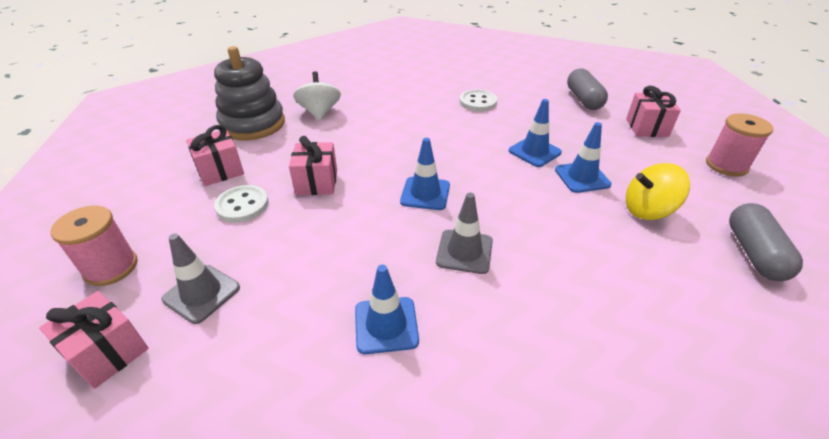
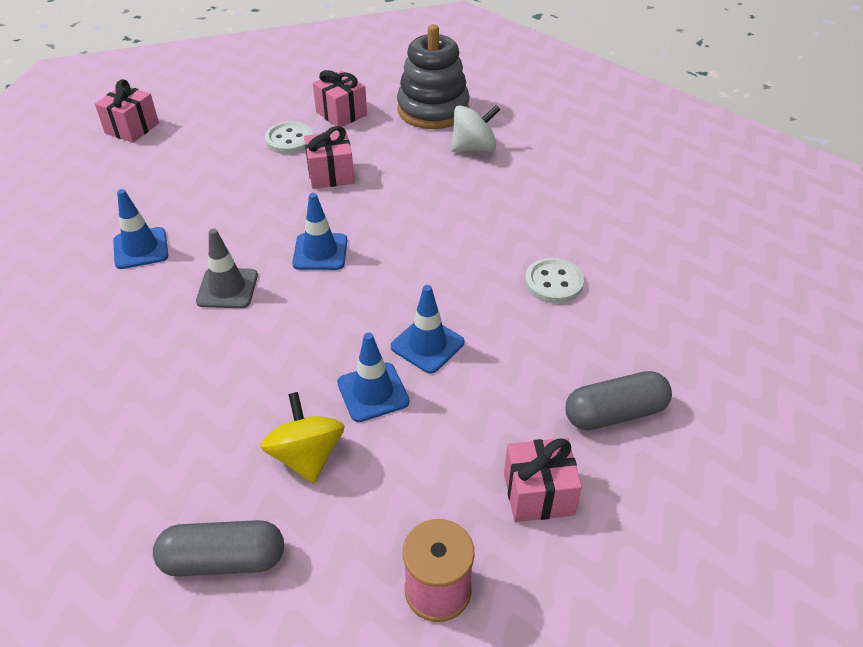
camera: 80 degrees right, 5 degrees up
(111, 267) = (211, 102): pink spool -> none
(201, 293) = (182, 149): grey traffic cone -> none

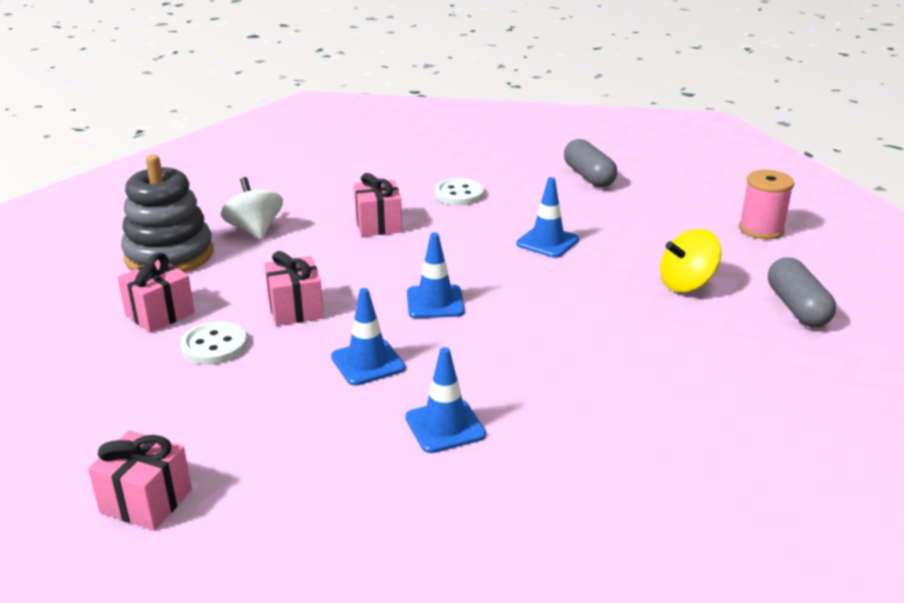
camera: 95 degrees left, 15 degrees down
(227, 288) = (502, 351): grey traffic cone -> none
(373, 392) = (609, 261): blue traffic cone -> blue traffic cone (368, 362)
(538, 494) = (669, 200): pink gift -> pink gift (378, 224)

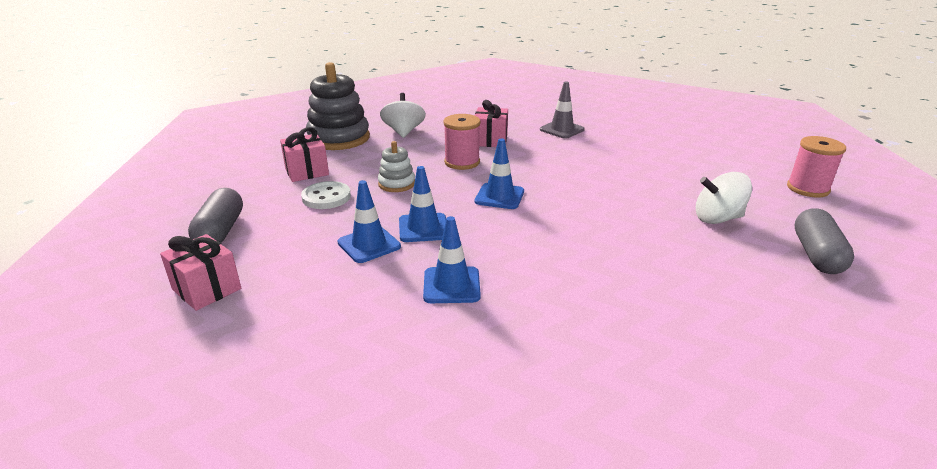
camera: 20 degrees right, 0 degrees up
(295, 309) = (396, 184): pink gift -> white stacking toy
(361, 263) = (462, 162): none -> pink spool
(459, 194) = (562, 129): white button -> grey traffic cone
(547, 242) = (612, 170): blue traffic cone -> blue traffic cone (369, 244)
(588, 176) = (671, 131): grey capsule -> grey capsule (220, 231)
(686, 284) = (717, 218): yellow spinning top -> white spinning top

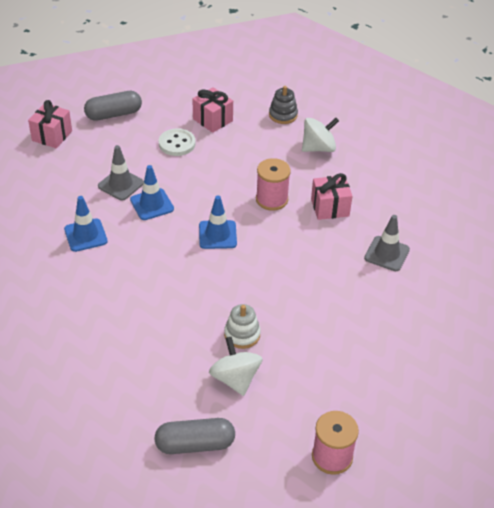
camera: 70 degrees right, 15 degrees up
(339, 138) = (283, 115): grey stacking toy -> grey stacking toy, size x0.52
(369, 244) = (120, 184): blue traffic cone -> grey traffic cone
(396, 184) = (214, 172): white stacking toy -> white stacking toy (242, 334)

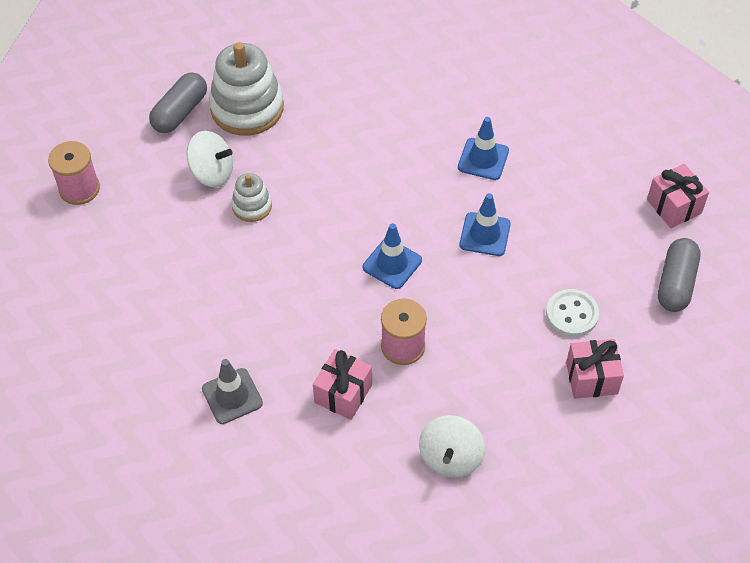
camera: 130 degrees right, 10 degrees up
(120, 184) = (539, 225): grey traffic cone -> none
(151, 400) = (247, 108): none -> white stacking toy
(283, 115) = (545, 463): grey stacking toy -> none

